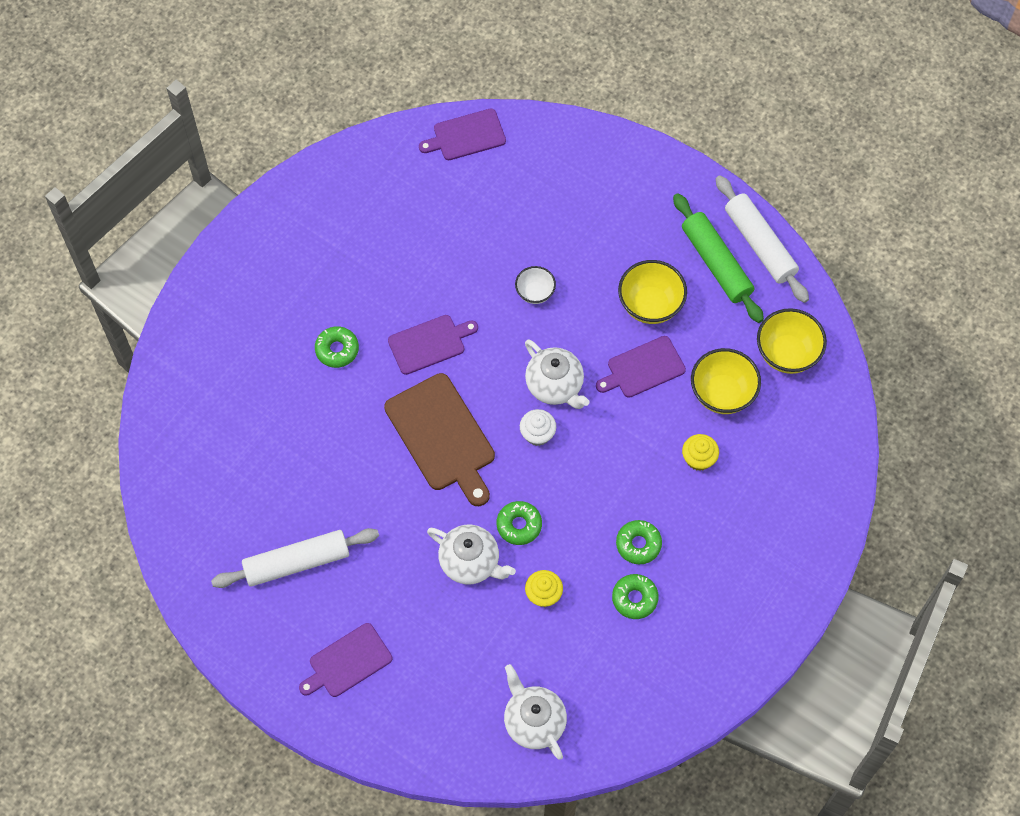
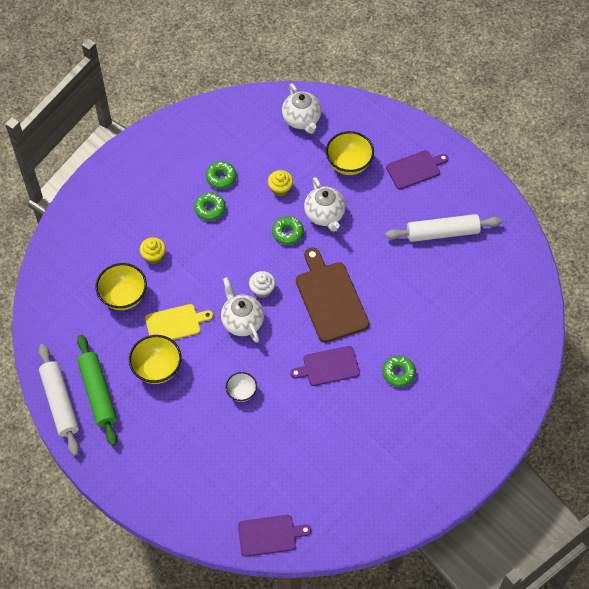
camera: 170 degrees left, 5 degrees down
(470, 562) = (325, 215): white teapot -> white teapot turned 150 degrees counterclockwise
(643, 368) = (175, 323): purple cutting board -> yellow cutting board
(787, 354) = (68, 317): yellow bowl -> yellow bowl (349, 164)

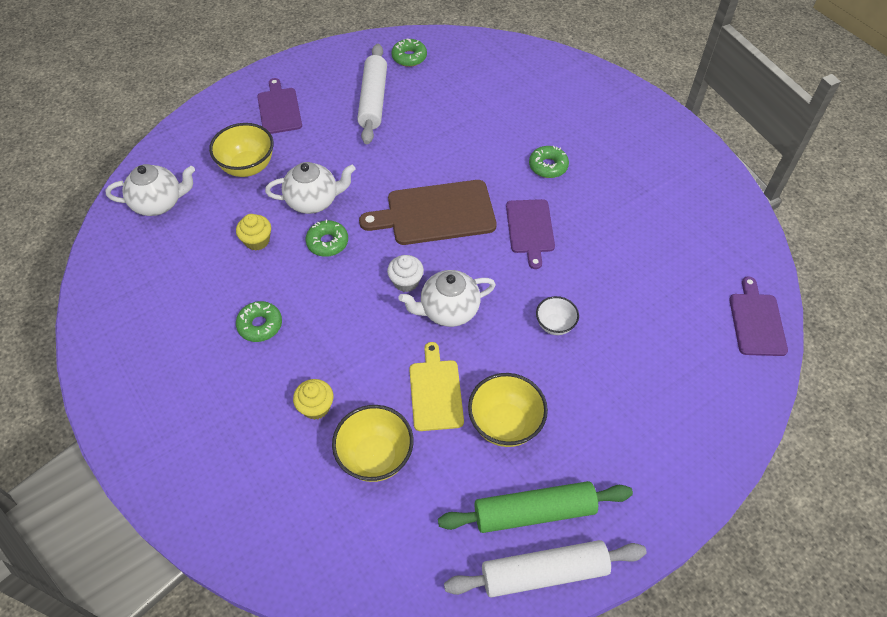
camera: 80 degrees left, 5 degrees down
(221, 177) = (213, 305): green donut -> green donut (409, 57)

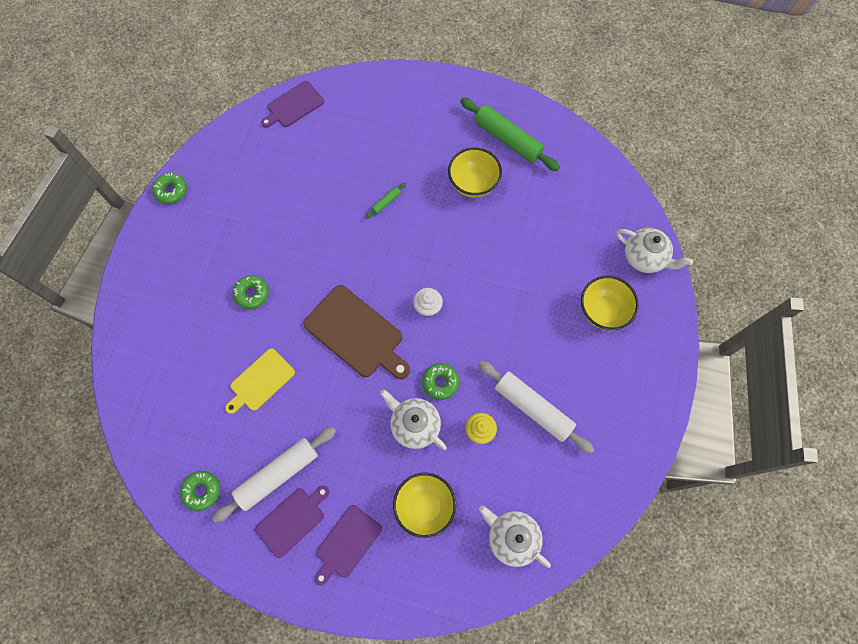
camera: 130 degrees left, 15 degrees up
(260, 325) = (535, 365): green donut -> green donut (171, 191)
(316, 407) = (553, 285): yellow cupcake -> none
(375, 457) = (550, 231): yellow bowl -> yellow bowl (602, 311)
(435, 392) = (486, 231): yellow cutting board -> yellow cutting board (260, 381)
(448, 310) = (427, 266): white teapot -> white teapot (644, 257)
(530, 229) = (321, 266): purple cutting board -> purple cutting board (292, 520)
(544, 573) = (532, 116): white rolling pin -> white rolling pin (533, 408)
(555, 325) = (386, 202): white bowl -> green rolling pin

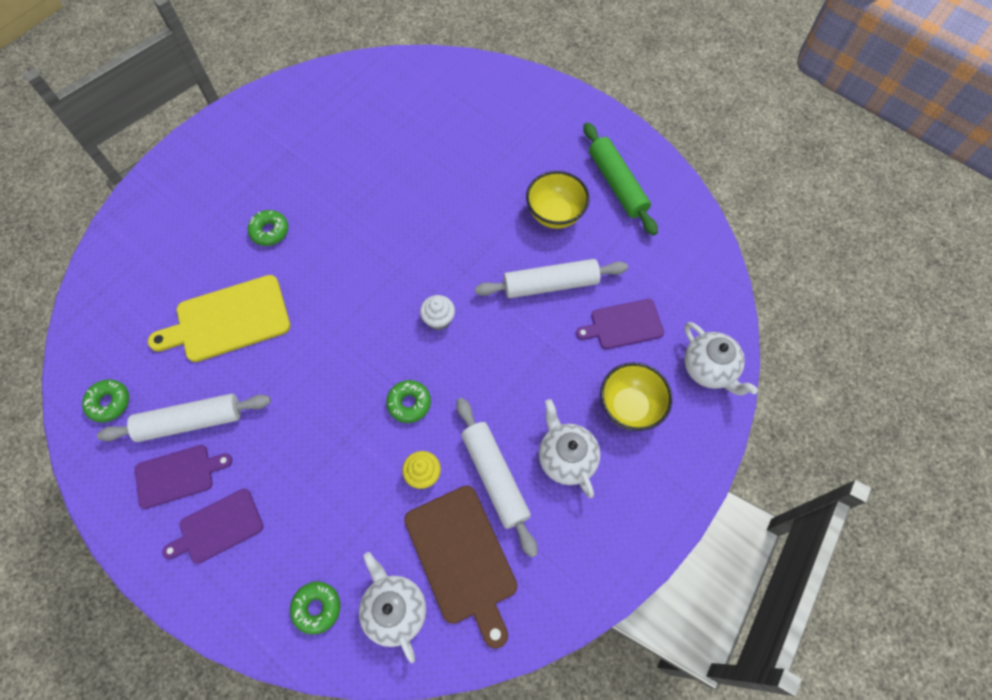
camera: 25 degrees right, 5 degrees down
(171, 191) = (251, 104): green donut -> green donut (317, 608)
(260, 381) = (228, 320): yellow cutting board -> yellow cutting board, size x1.58
(294, 105) = (413, 70): purple cutting board -> purple cutting board (623, 325)
(356, 333) = (350, 314): brown cutting board -> brown cutting board (462, 558)
(386, 202) = (453, 197): green rolling pin -> none
(414, 425) = (357, 436): white teapot -> white teapot (566, 457)
(424, 506) = (320, 527): yellow bowl -> none
(498, 242) = (550, 284): none -> white rolling pin

